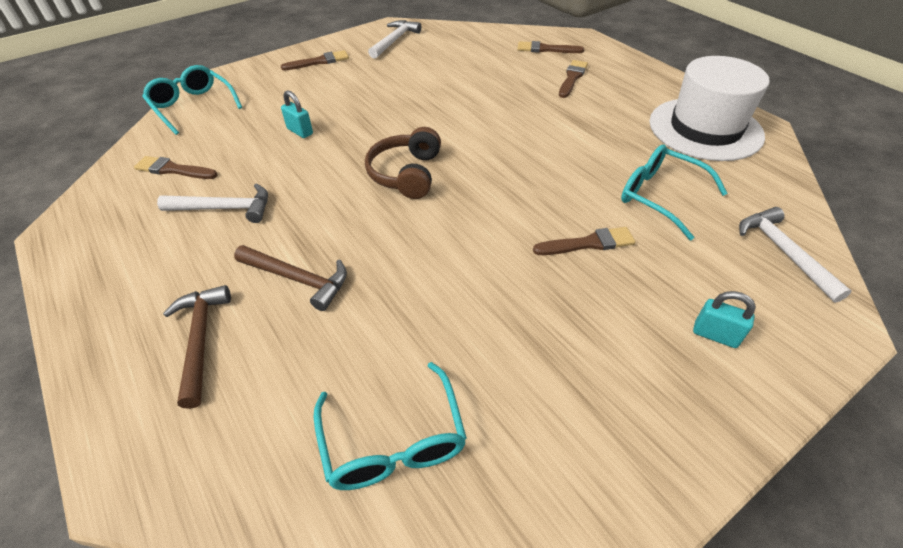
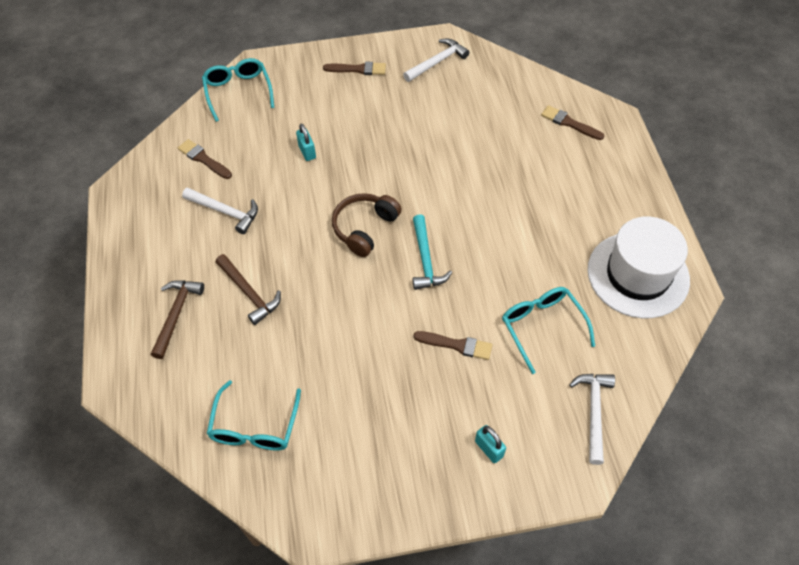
camera: 25 degrees right, 10 degrees up
(493, 180) = (425, 260): none -> turquoise hammer
(572, 78) = (566, 170): brown brush -> none

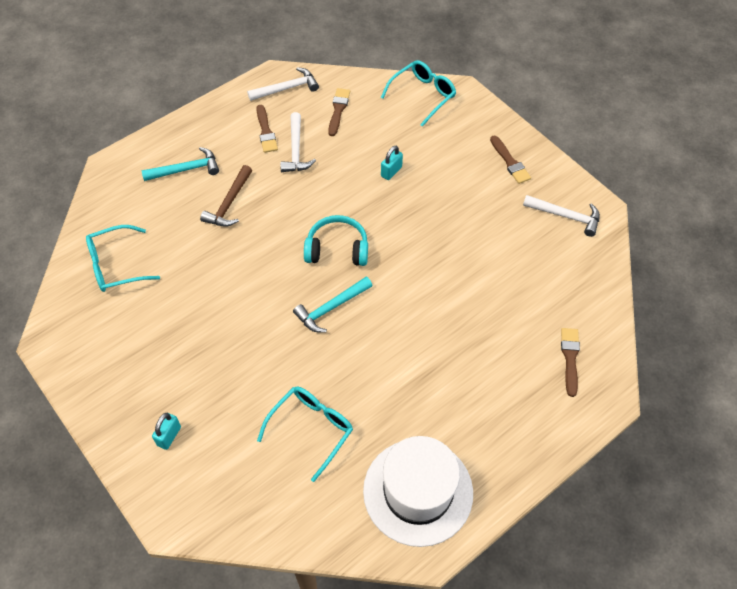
camera: 60 degrees right, 0 degrees up
(176, 314) = (186, 170): brown hammer -> turquoise hammer
(365, 228) = (337, 249): brown headphones -> turquoise headphones
(456, 345) = (257, 369): brown brush -> brown brush (266, 131)
(594, 412) = (244, 507): white hammer -> white hammer (287, 88)

